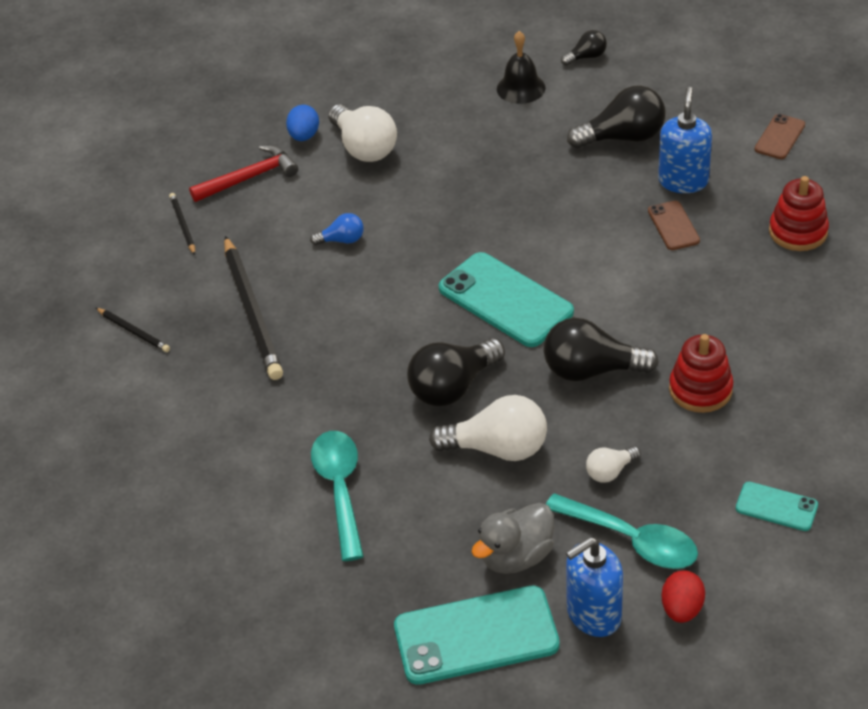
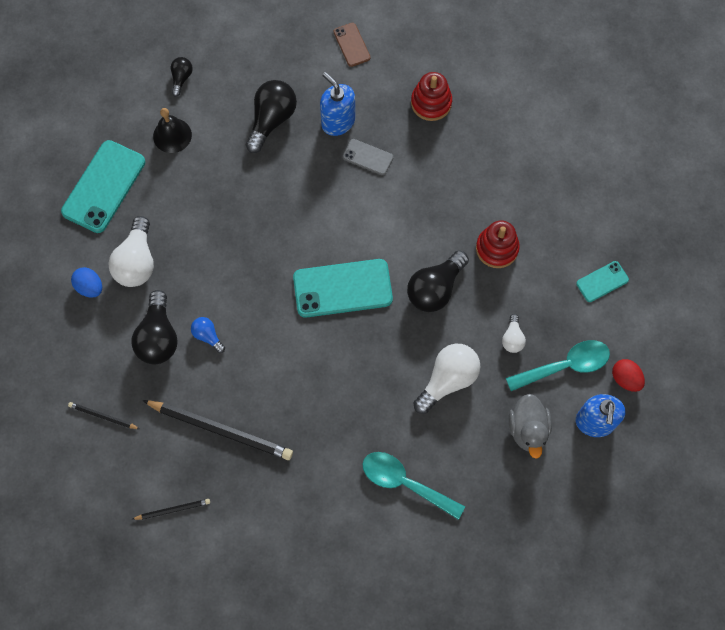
camera: 55 degrees left, 25 degrees up
(249, 178) = (97, 347): red hammer -> none
(342, 240) = (208, 336): blue light bulb -> blue light bulb turned 75 degrees counterclockwise
(364, 148) = (137, 262): white light bulb -> white light bulb turned 90 degrees clockwise
(453, 387) = (383, 367): black light bulb -> black light bulb (158, 337)
(476, 635) = (561, 489): turquoise phone -> turquoise phone (103, 186)
(673, 226) = (368, 157): brown phone -> grey phone

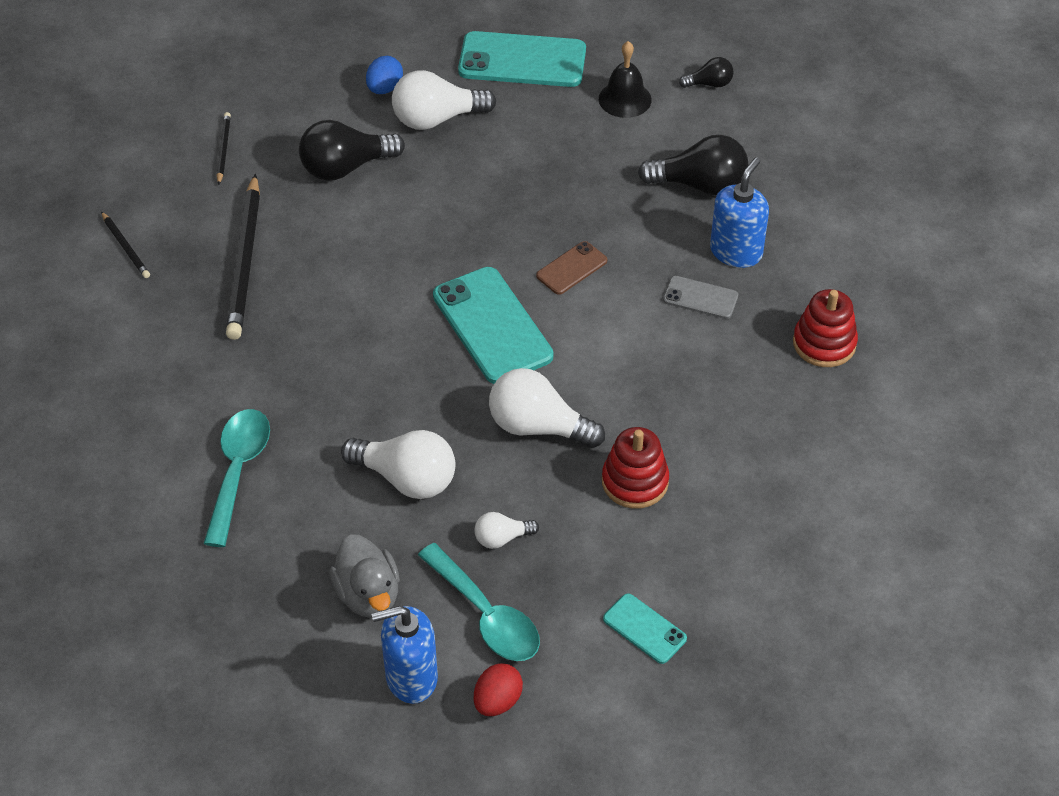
camera: 70 degrees right, 20 degrees down
(208, 336) = (366, 212): blue light bulb -> none
(352, 45) = (862, 233): brown phone -> brown phone (572, 268)
(368, 157) = (700, 298): grey phone -> grey phone turned 75 degrees counterclockwise
(435, 289) = (538, 427): black light bulb -> white light bulb
(528, 429) = (368, 594): grey duck -> grey duck turned 90 degrees counterclockwise

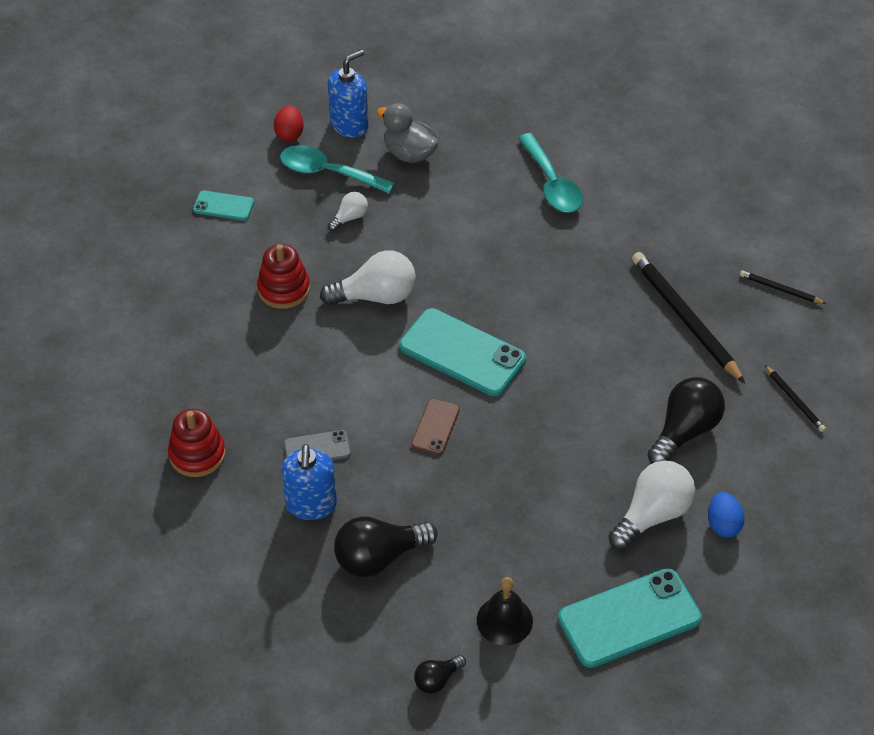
camera: 150 degrees right, 0 degrees up
(406, 478) = (439, 225): white light bulb -> none

